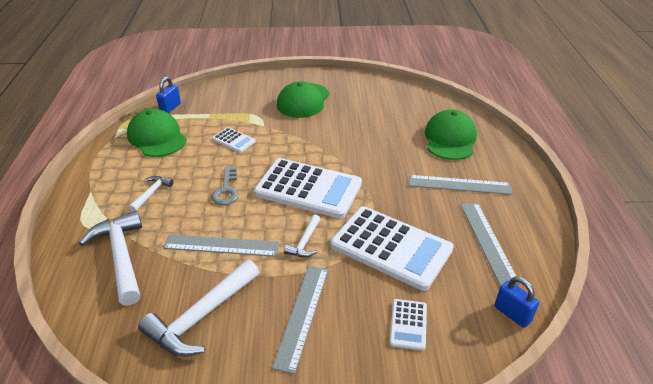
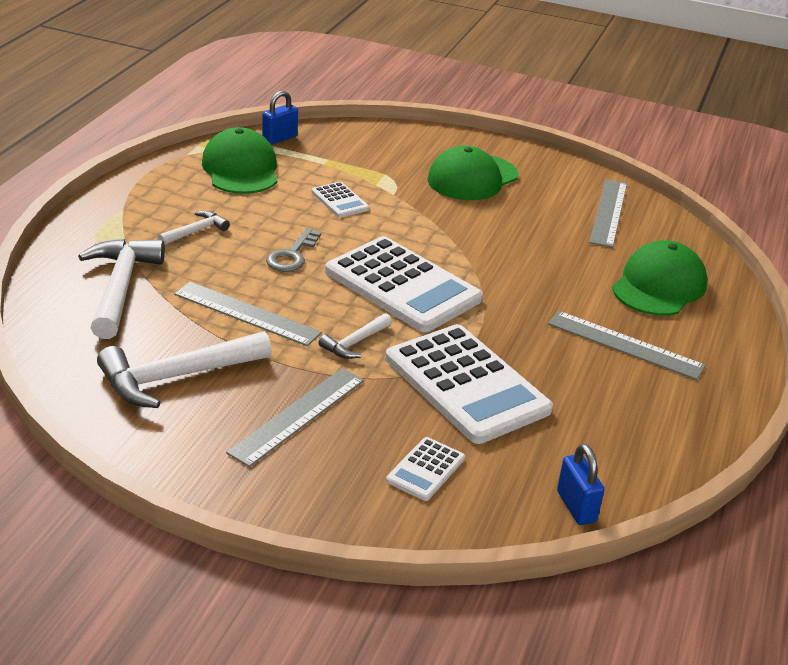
camera: 20 degrees right, 5 degrees down
(487, 241) = (610, 421): grey ruler -> grey ruler (608, 212)

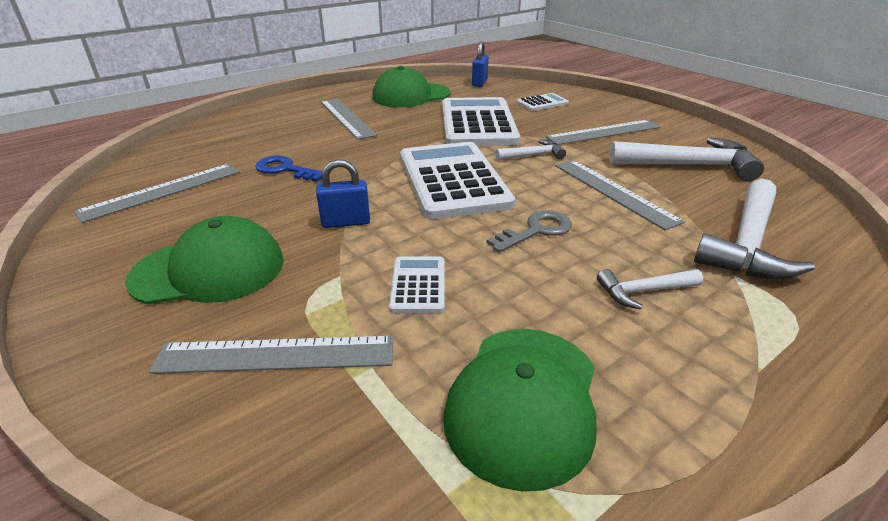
camera: 145 degrees left, 0 degrees up
(280, 138) = (387, 479): blue padlock -> blue padlock (346, 222)
(374, 157) = (276, 355): none -> grey ruler
(558, 256) = (285, 170): none -> blue key
(659, 286) = (256, 136): green cap -> green cap (411, 95)

